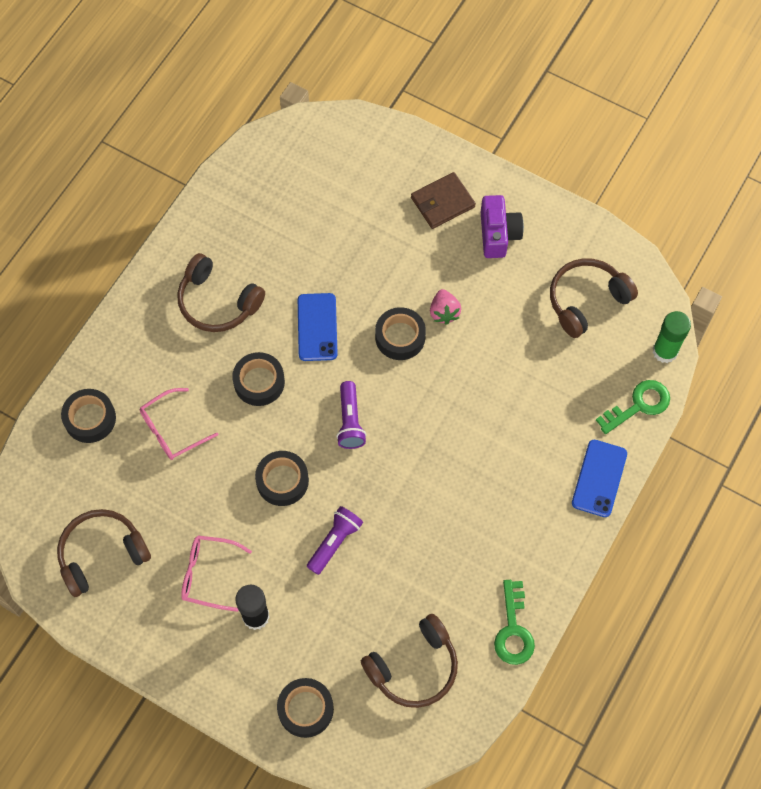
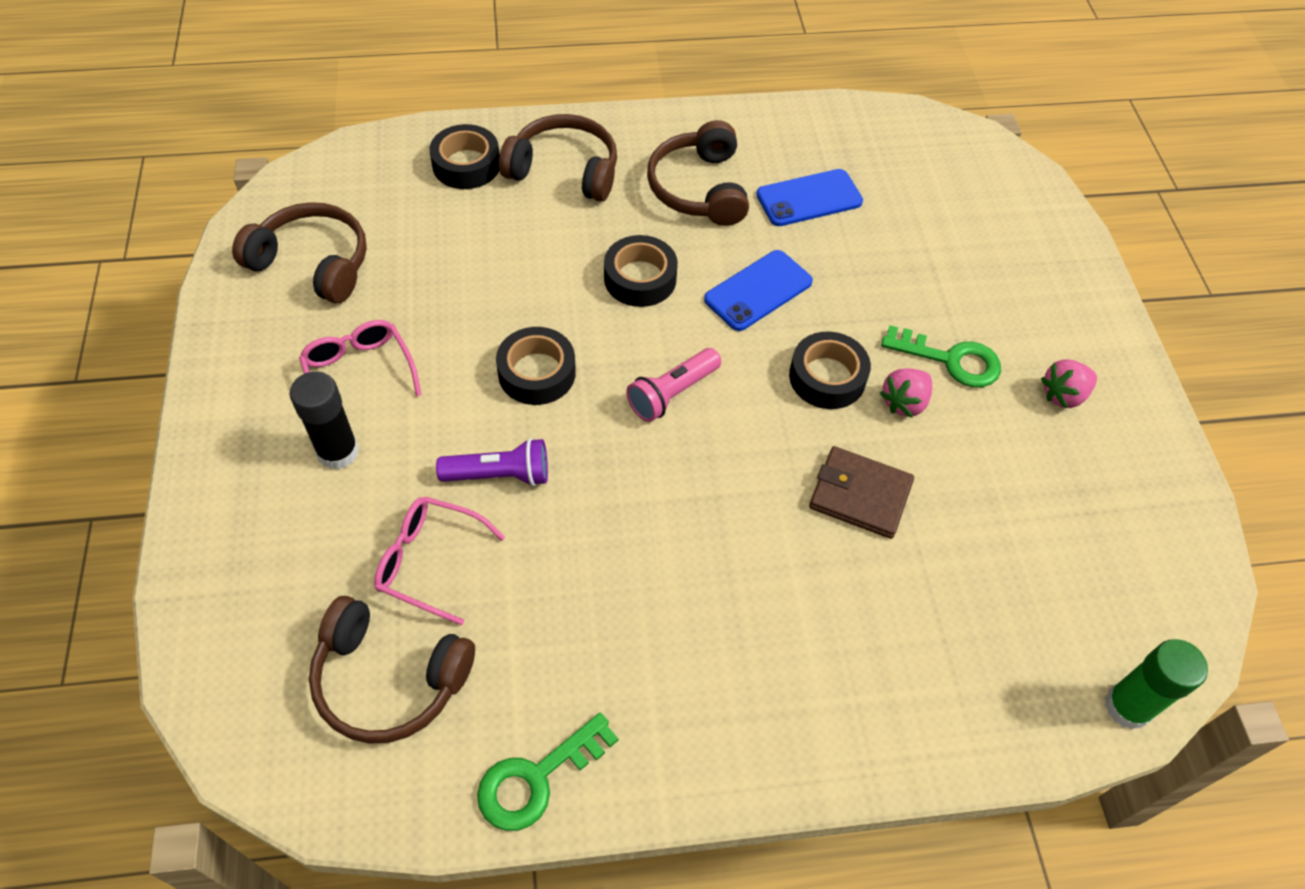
camera: 50 degrees right, 10 degrees down
(172, 430) = (512, 237): pink glasses -> pink glasses (429, 562)
(305, 709) = (244, 584): black tape -> none
(350, 421) = (672, 393): purple flashlight -> pink flashlight
(442, 202) = (1037, 314): brown wallet -> brown wallet (860, 495)
(498, 234) = (1063, 395): purple camera -> pink strawberry
(586, 301) = (1089, 553): brown headphones -> brown headphones (564, 170)
(599, 478) = (859, 745): blue phone -> blue phone (809, 198)
(638, 405) = (1015, 725): green key -> green key (950, 360)

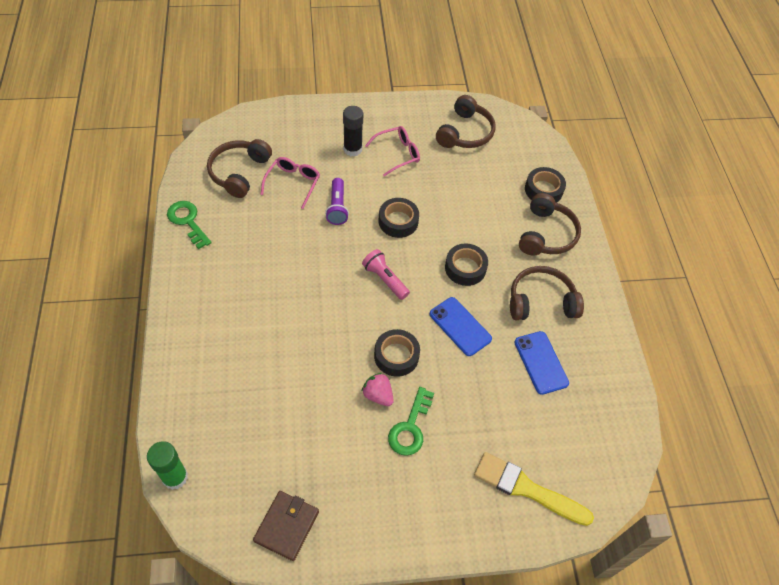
camera: 90 degrees right, 0 degrees up
(860, 495) = (316, 363): brown wallet -> brown wallet (287, 526)
(1010, 230) = (527, 489): none -> yellow brush
(1063, 395) = (383, 492): pink strawberry -> none

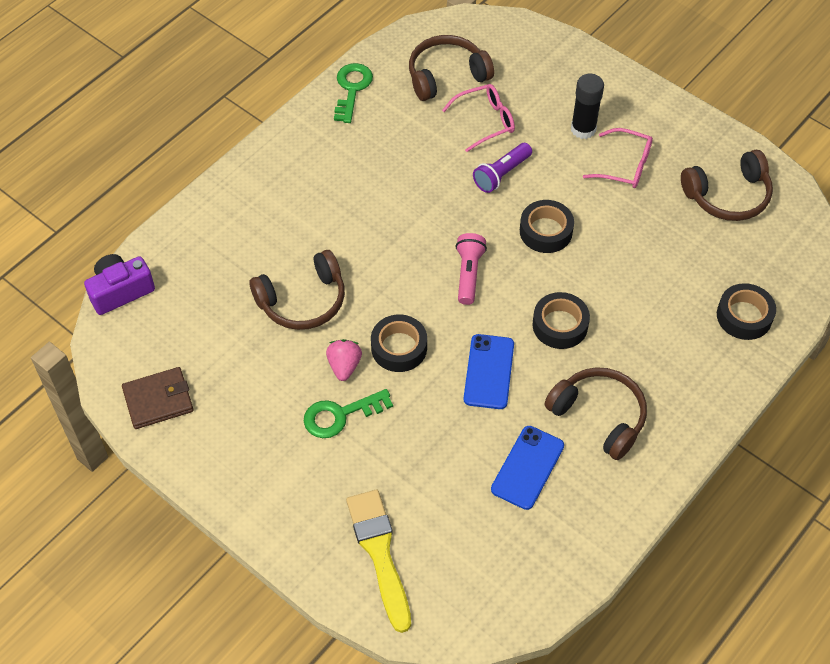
camera: 50 degrees right, 0 degrees up
(175, 477) = (120, 291): green glue stick -> purple camera
(546, 234) = (688, 360): brown headphones -> brown headphones (303, 301)

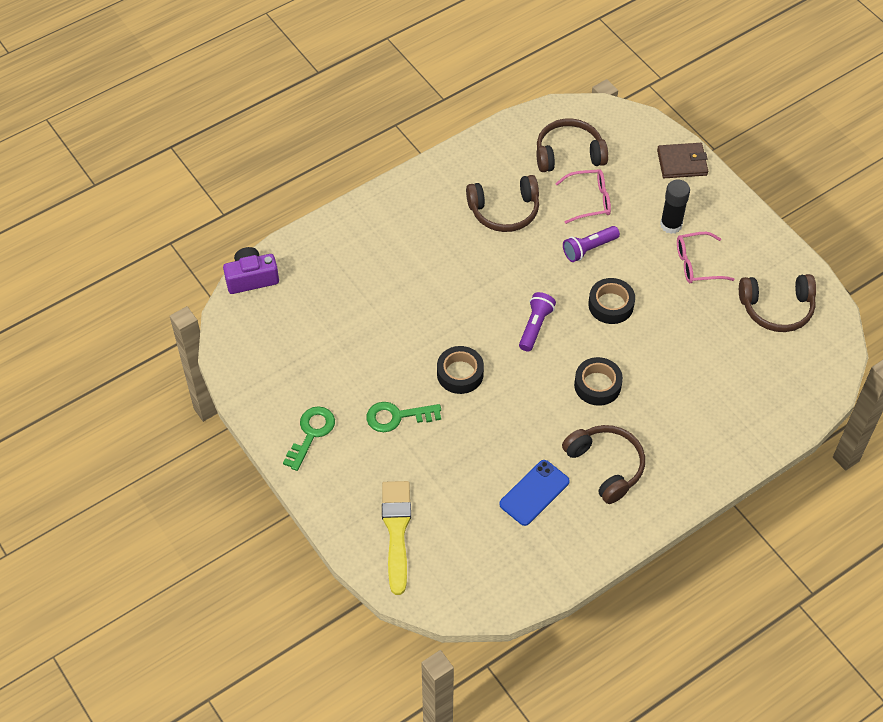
camera: 15 degrees right, 0 degrees up
(158, 400) = (258, 372): brown wallet -> brown wallet (682, 163)
(303, 301) = (393, 318): brown headphones -> brown headphones (504, 211)
(344, 366) = (412, 378): pink strawberry -> none
(352, 89) = (485, 149): green key -> green key (311, 434)
(468, 274) = (535, 326): pink flashlight -> purple flashlight
(488, 372) = (527, 409): blue phone -> none
(625, 166) = (696, 264): pink glasses -> pink glasses turned 135 degrees clockwise
(744, 316) = (755, 412): black tape -> none

